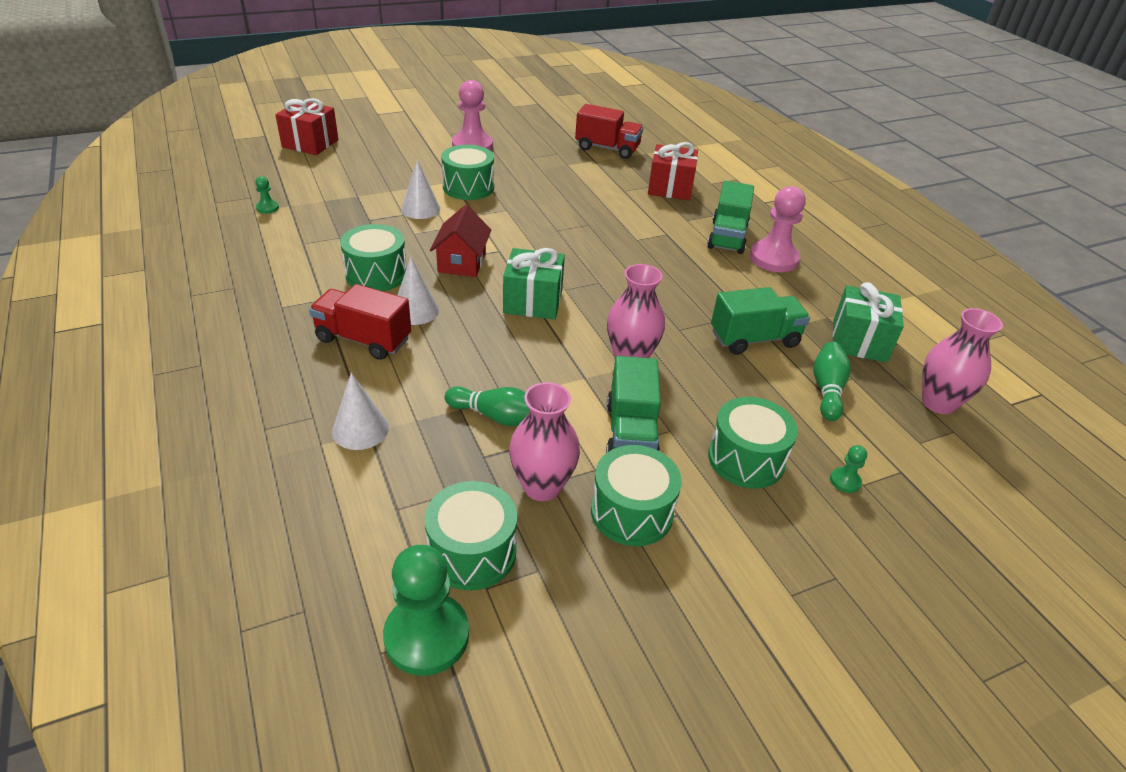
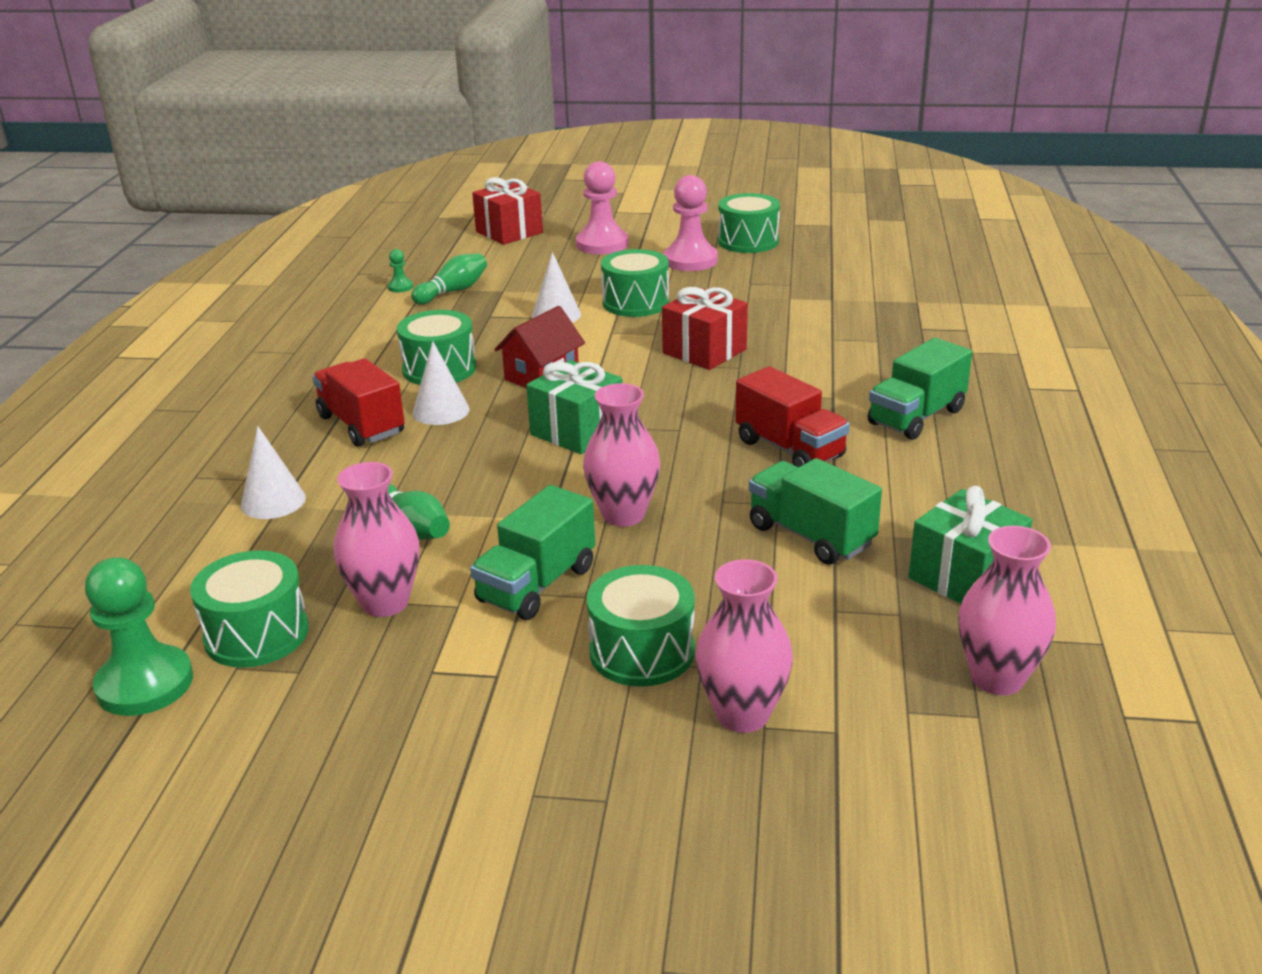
camera: 35 degrees right, 10 degrees down
(607, 148) = (866, 288): red truck -> red truck (790, 449)
(631, 512) = (449, 656): green drum -> green drum (748, 241)
(670, 188) = (901, 347): red gift -> red gift (704, 351)
(754, 339) = (810, 536): green truck -> green truck turned 150 degrees counterclockwise
(773, 258) = (956, 455): pink pawn -> pink pawn (602, 244)
(827, 390) = (844, 616): green bowling pin -> green bowling pin (453, 291)
(845, 481) = (742, 714): green pawn -> pink vase

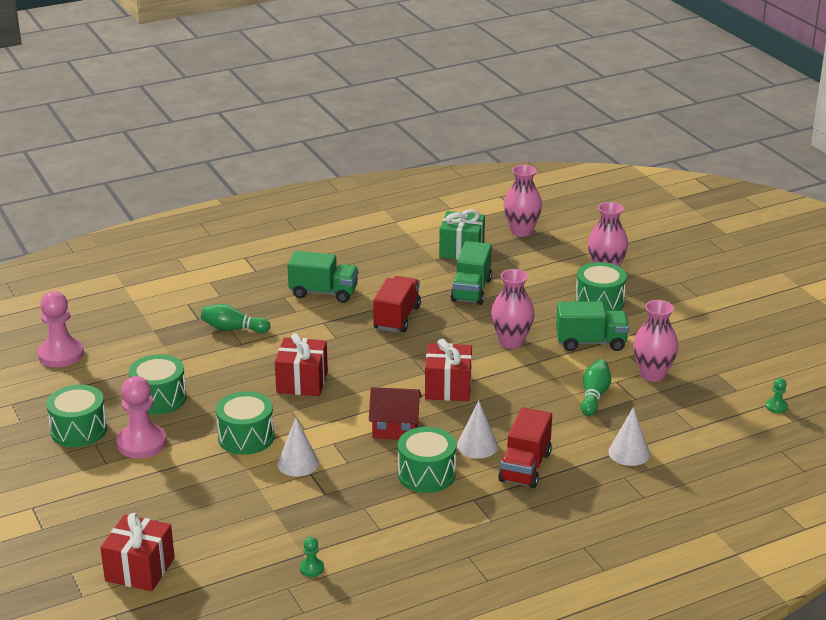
camera: 125 degrees left, 0 degrees up
(145, 684) = (776, 407): green pawn -> green pawn, size x0.45
(256, 634) = (714, 397): green drum -> green drum (159, 398)
(453, 291) = (297, 535): green bowling pin -> green bowling pin (233, 329)
(577, 431) = (448, 387): green gift -> red gift
(602, 244) = (135, 501): pink pawn -> pink pawn (61, 354)

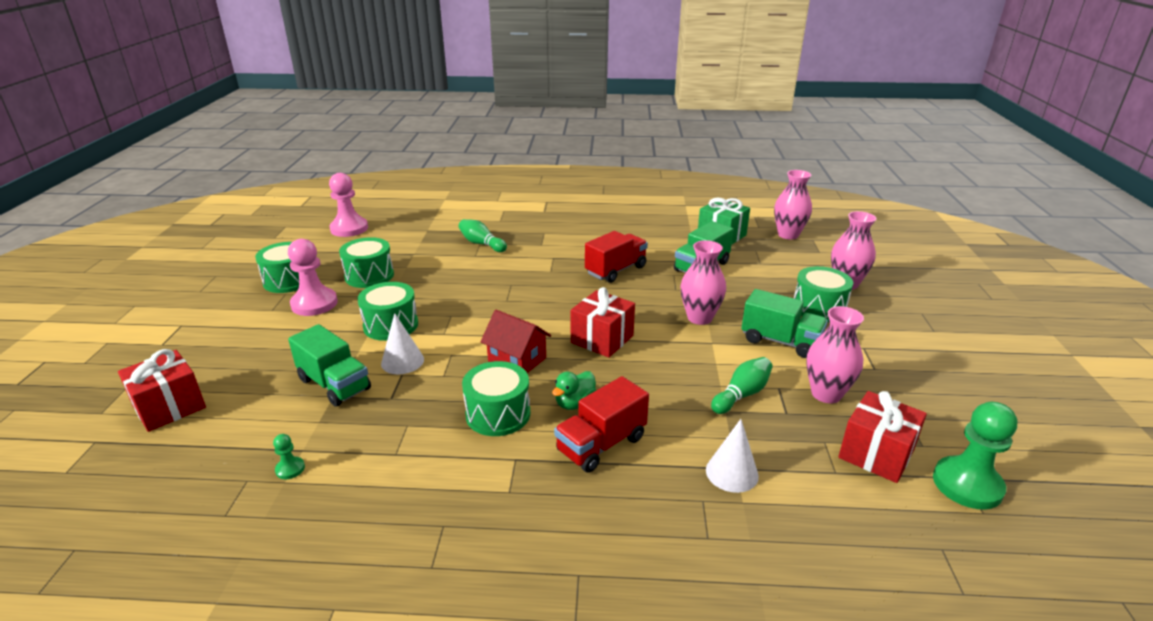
camera: 30 degrees right, 0 degrees up
(302, 382) = (485, 296): red gift -> red gift (876, 454)
(323, 293) = (577, 237): green truck -> green truck (334, 384)
(477, 446) = (574, 403): white cone -> green duck
(776, 407) = (967, 485): green pawn -> green pawn, size x2.24

